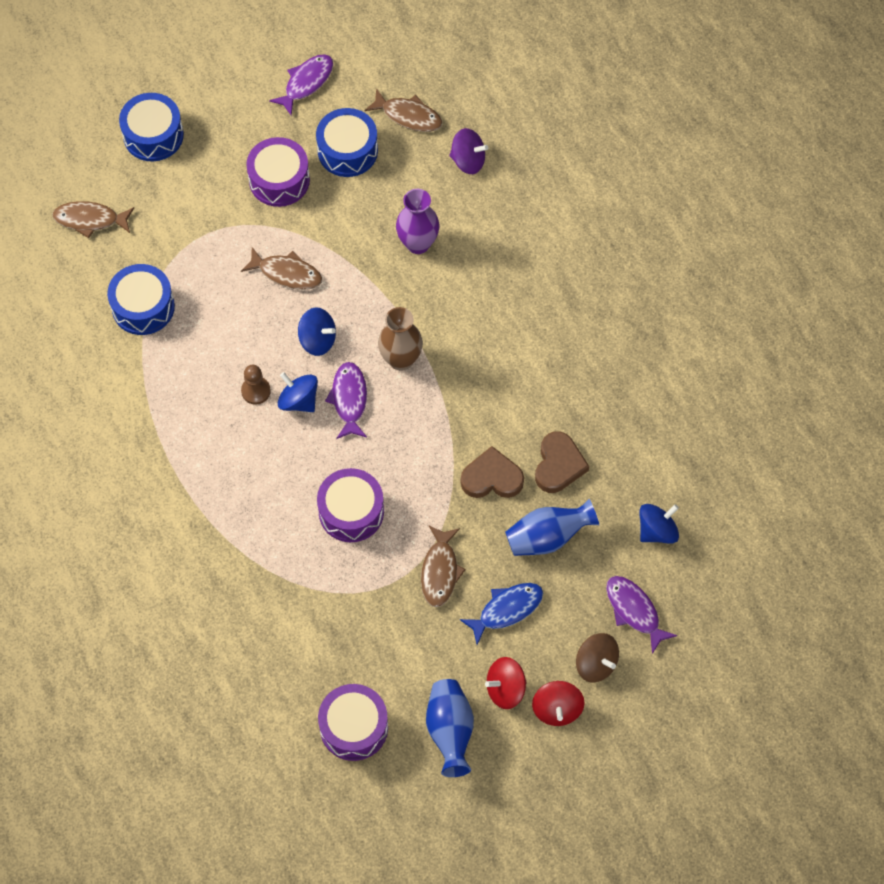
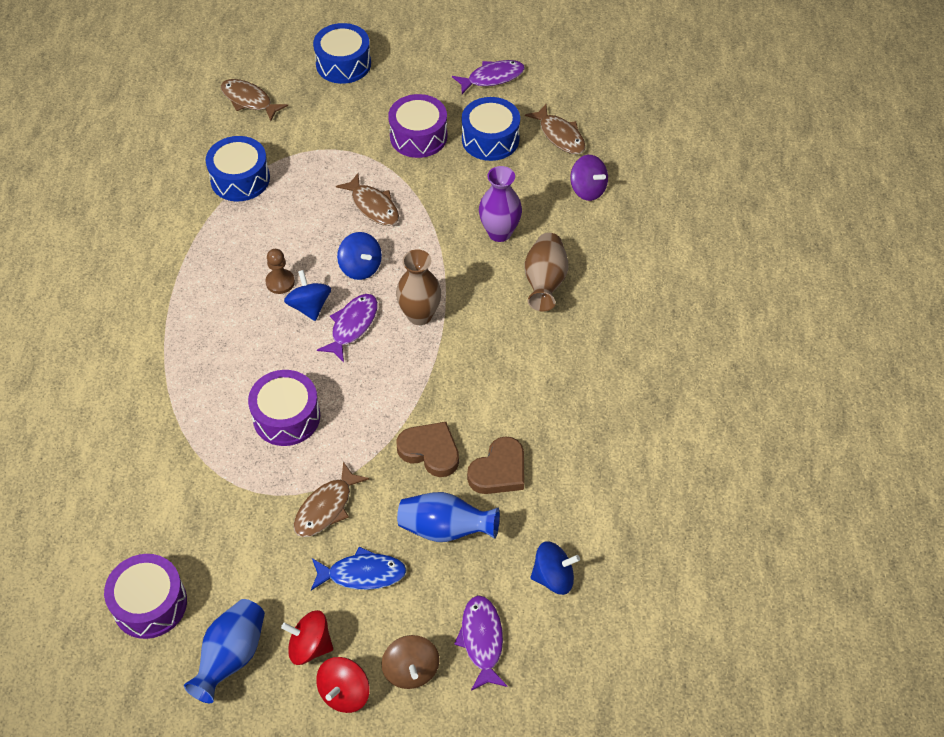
camera: 30 degrees right, 10 degrees down
(488, 273) = (545, 282): none -> brown vase

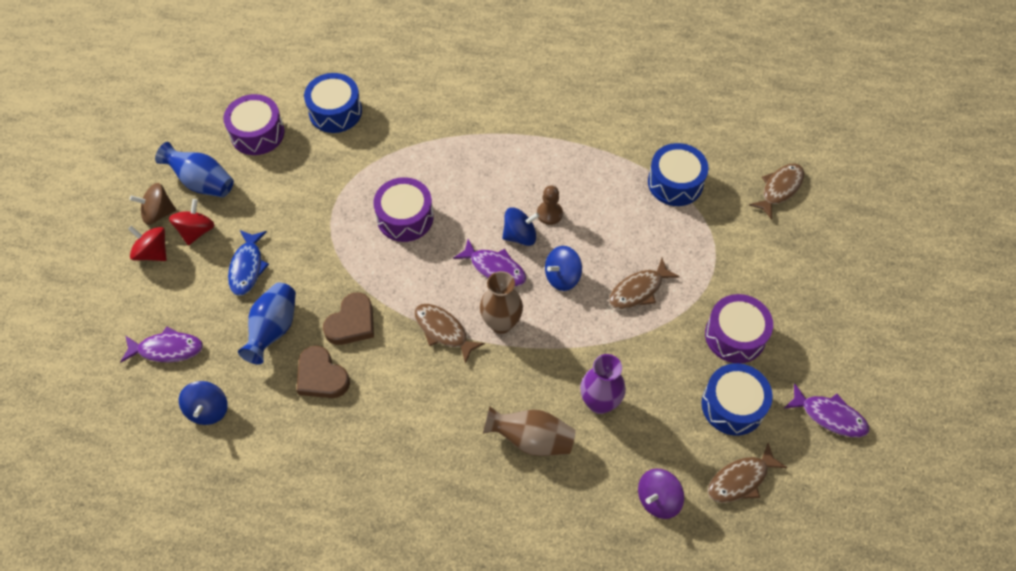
camera: 95 degrees right, 5 degrees up
(326, 507) = (313, 244): brown fish -> brown fish (443, 331)
(343, 64) = (839, 270): blue drum -> blue drum (335, 111)
(411, 670) = (157, 297): brown spinning top -> brown spinning top (158, 213)
(492, 78) = (829, 416): purple fish -> purple fish turned 45 degrees counterclockwise

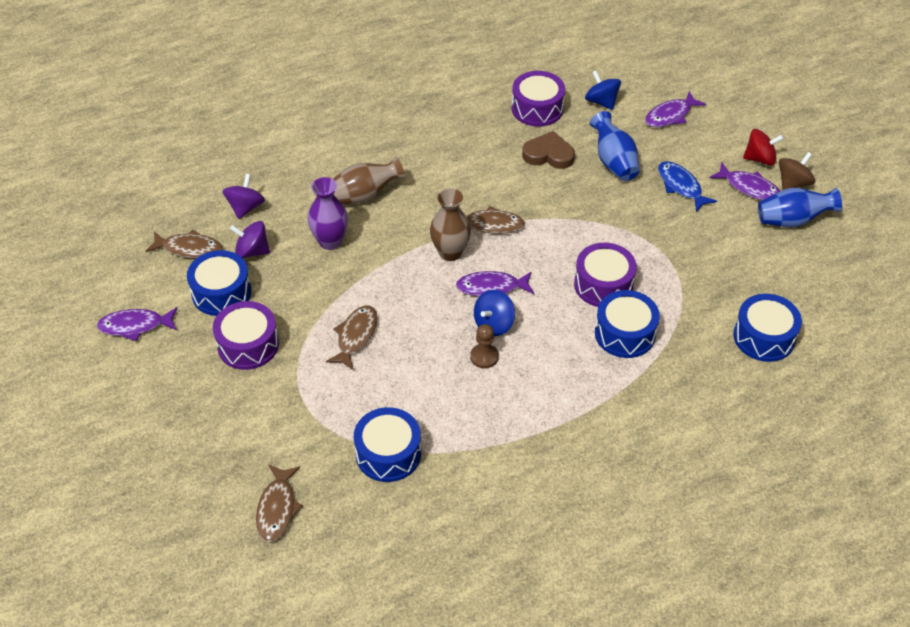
camera: 145 degrees right, 10 degrees down
(196, 231) = (749, 188): red spinning top -> purple fish
(257, 133) = (803, 280): purple drum -> purple drum (537, 108)
(352, 323) = (563, 194): brown heart -> none
(429, 170) = (625, 333): none -> blue drum
(562, 277) = (429, 311): blue spinning top -> none
(680, 437) = (252, 251): none -> purple spinning top
(741, 479) = (189, 249): brown fish -> brown fish turned 75 degrees clockwise

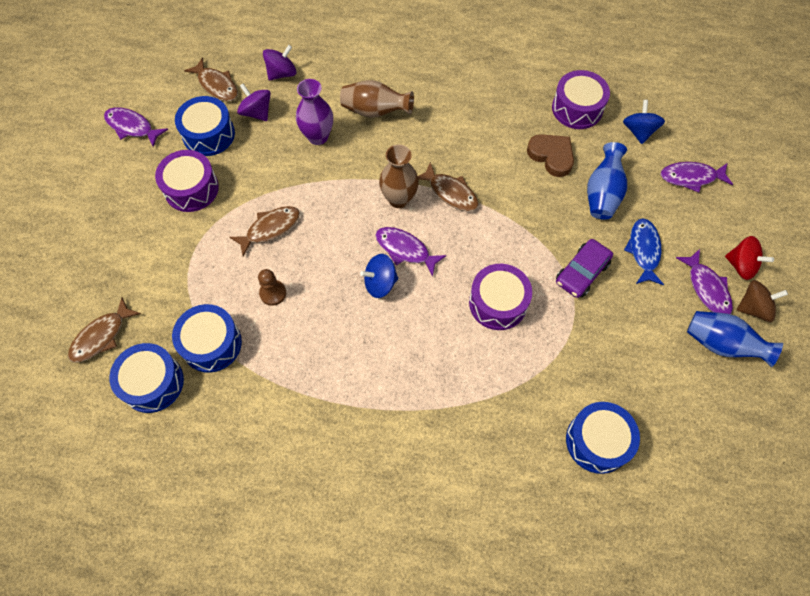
camera: 35 degrees right, 15 degrees up
(484, 357) = (349, 307): brown pawn -> brown pawn (273, 293)
(625, 333) = (478, 359): blue drum -> blue drum (152, 383)
(648, 227) = (582, 273): none -> purple car

